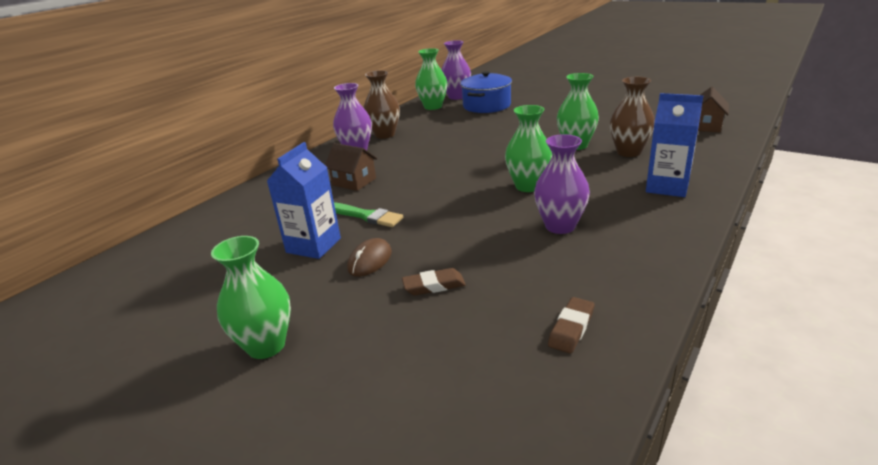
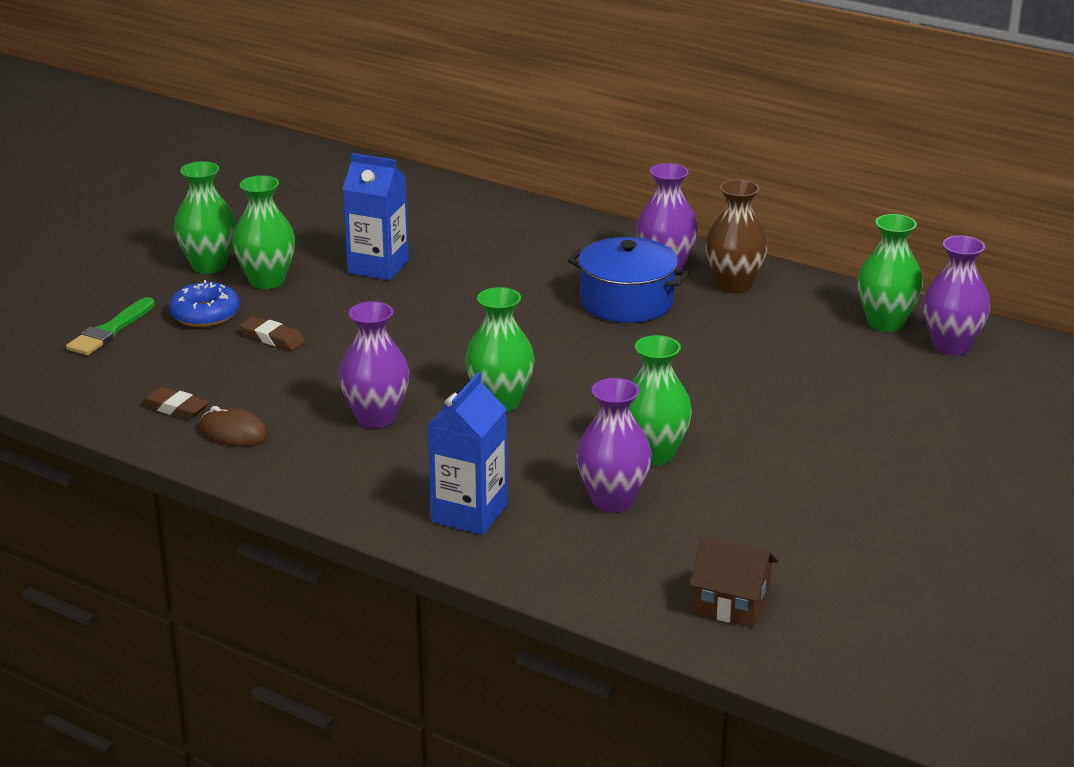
camera: 85 degrees right, 0 degrees up
(317, 301) = (267, 281): none -> green vase
(354, 182) = (547, 275): brown house -> none
(365, 216) = (441, 291): green brush -> green brush (110, 330)
(370, 260) = (334, 301): brown mouse -> brown mouse (233, 432)
(379, 334) = (205, 314): none -> blue donut
(434, 286) = (272, 338): brown eraser -> brown eraser turned 45 degrees counterclockwise
(486, 105) = (887, 377): blue pot -> blue pot (626, 302)
(628, 152) = (612, 500): brown vase -> purple vase

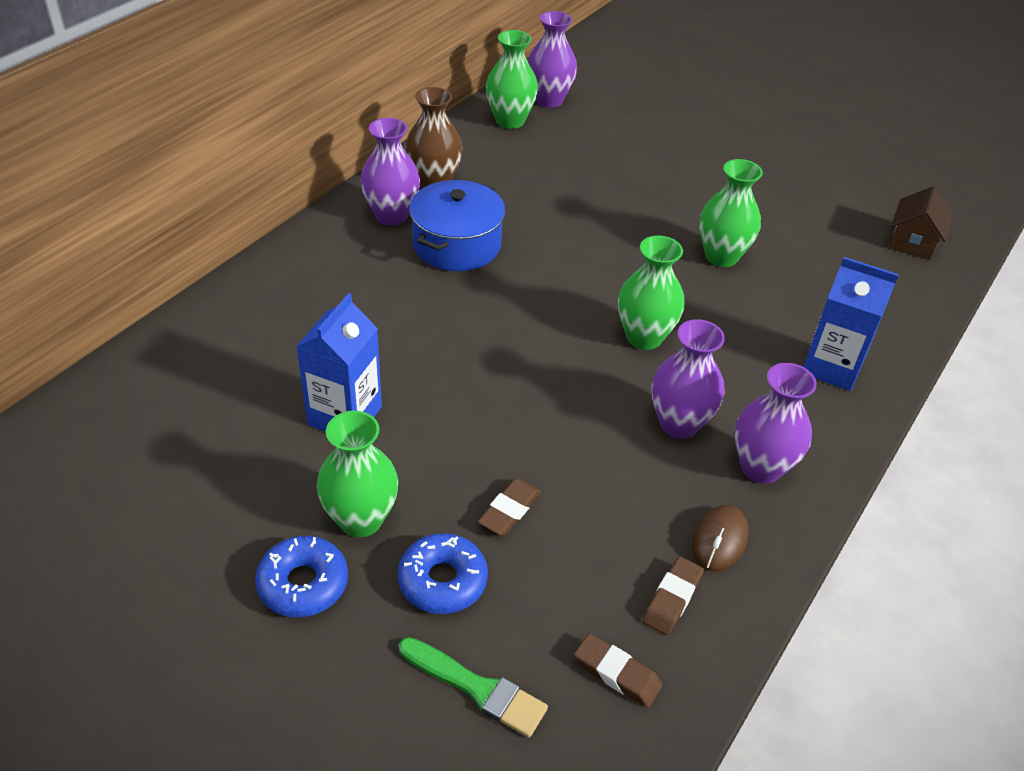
camera: 90 degrees left, 15 degrees up
(111, 383) = (617, 673): none -> brown eraser
(208, 265) = (303, 584): green vase -> blue donut
(612, 500) = (793, 284): purple vase -> purple vase (760, 468)

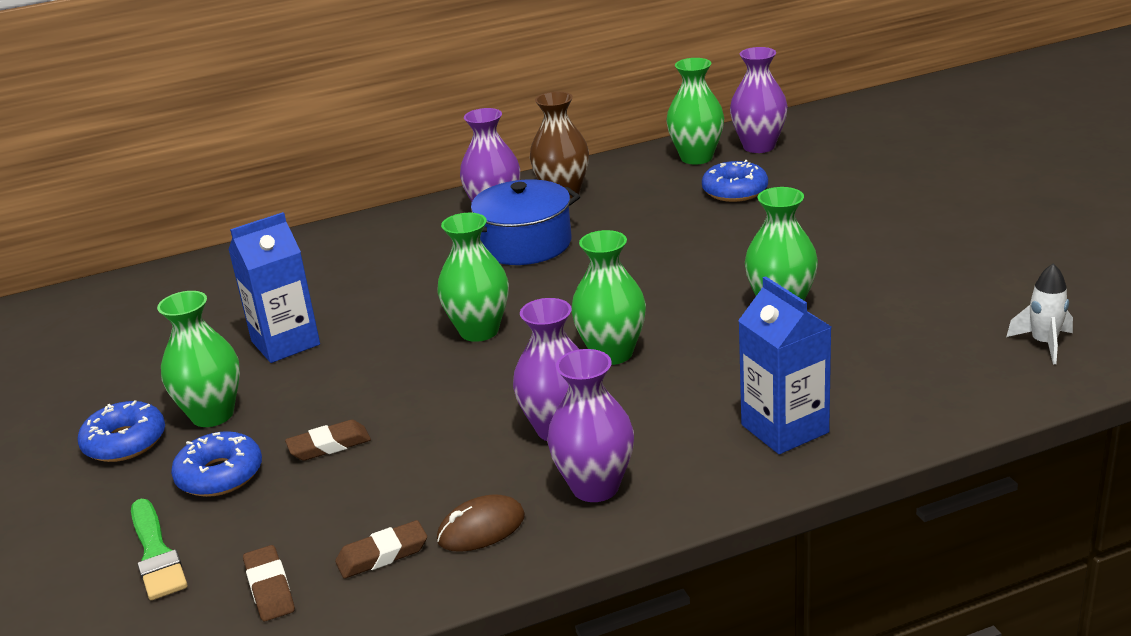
camera: 40 degrees right, 15 degrees down
(513, 347) = (479, 331): none -> green vase
(575, 150) = (735, 191): none -> blue donut
(913, 242) = (1044, 344): brown house -> white rocket

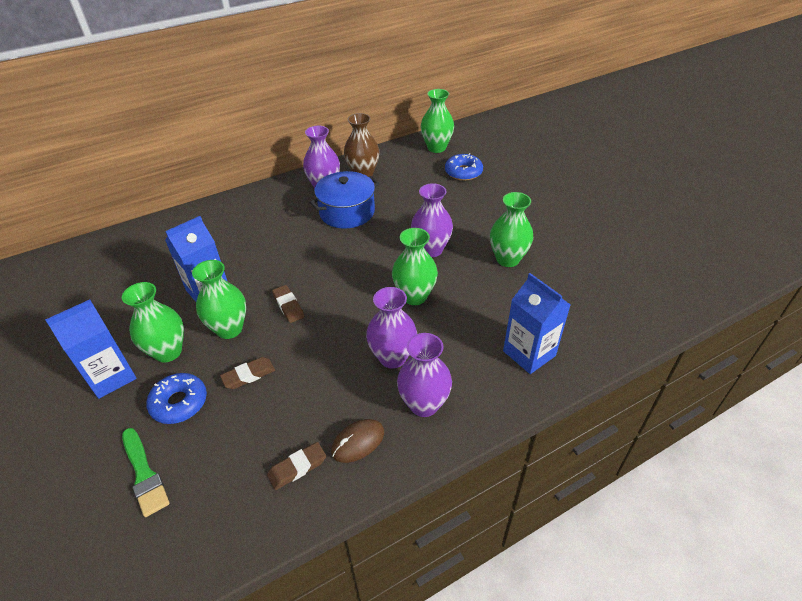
camera: 10 degrees left, 15 degrees up
(125, 442) = (111, 377): blue donut -> blue carton
(269, 588) = (226, 501): brown eraser -> brown eraser (288, 306)
(479, 331) = (330, 280): green vase -> green vase (229, 329)
(759, 146) = (470, 140): purple vase -> purple vase (431, 250)
(1044, 344) = (662, 285): white rocket -> none

